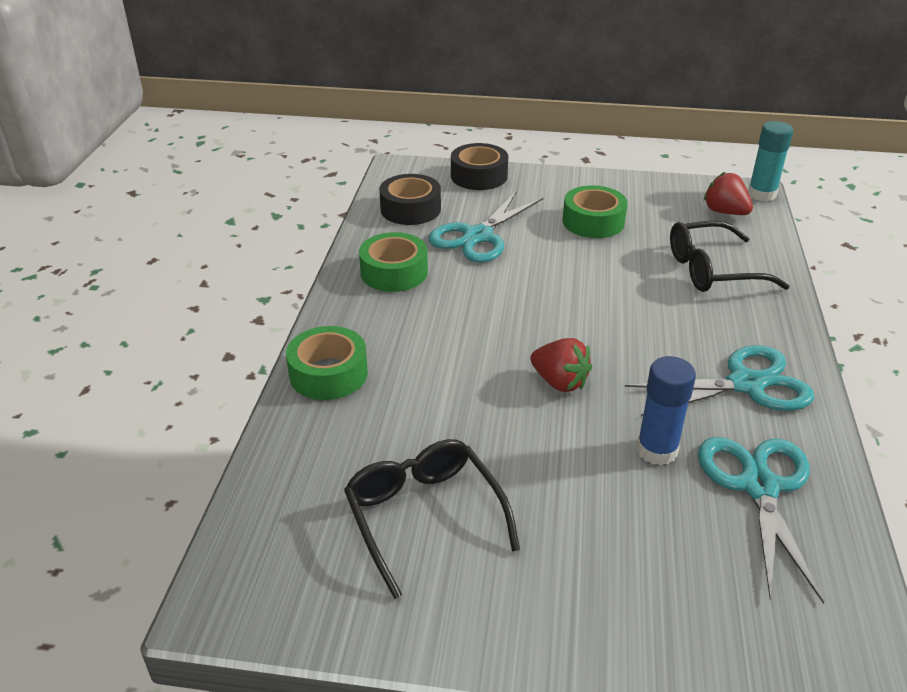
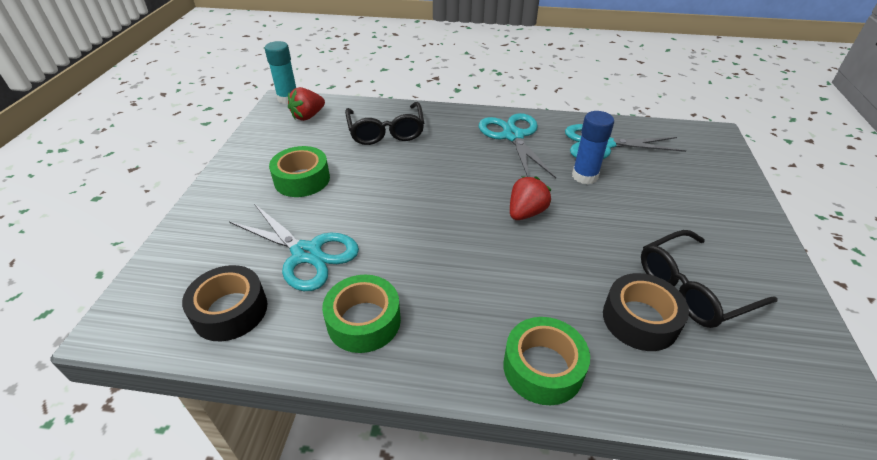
camera: 90 degrees left, 5 degrees up
(479, 176) = (178, 251): black tape -> black tape (640, 319)

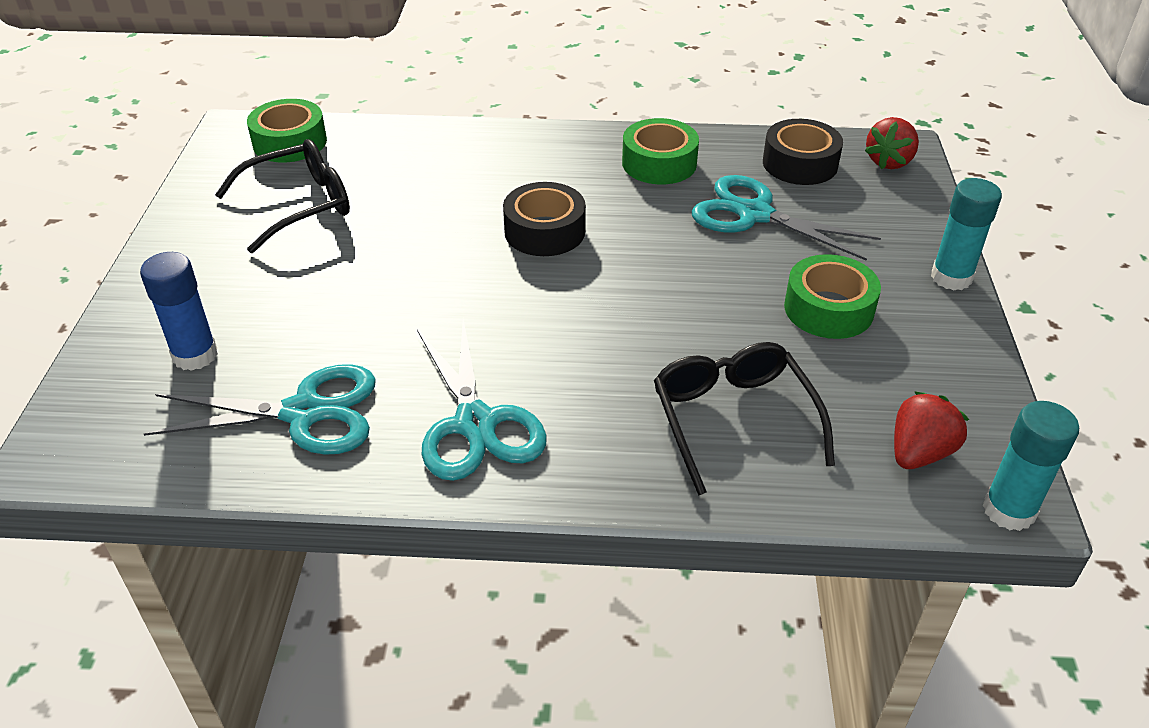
camera: 175 degrees right, 0 degrees up
(207, 194) = (951, 277): none -> turquoise glue stick
(526, 213) = (475, 277): red strawberry -> red strawberry (889, 162)
(543, 368) = (483, 143): green tape -> green tape (290, 142)
(584, 176) = (366, 341): blue glue stick -> blue glue stick (195, 355)
(640, 319) = (375, 178): black tape -> black tape (544, 231)

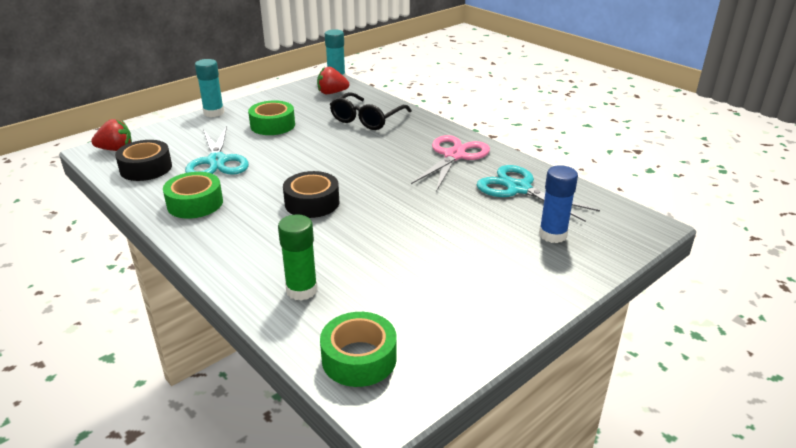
camera: 135 degrees left, 10 degrees down
(300, 205) = (414, 293): black glasses -> none
(409, 156) = (301, 290): none -> green glue stick
(476, 423) = (454, 156): turquoise scissors -> pink scissors

